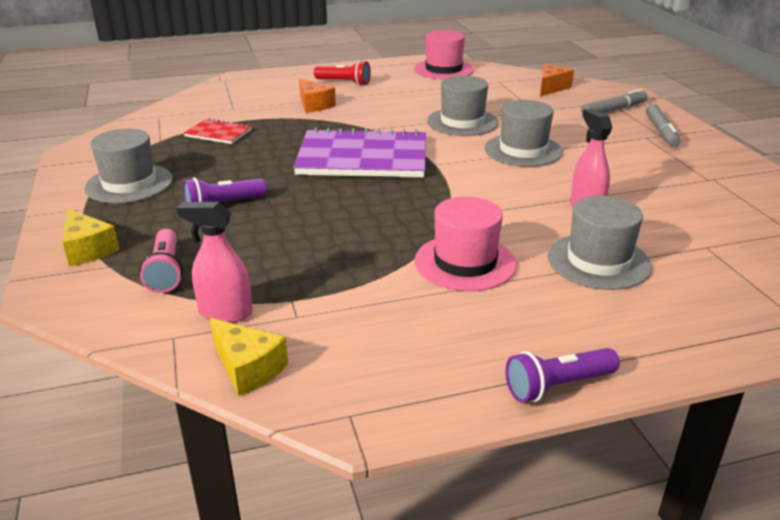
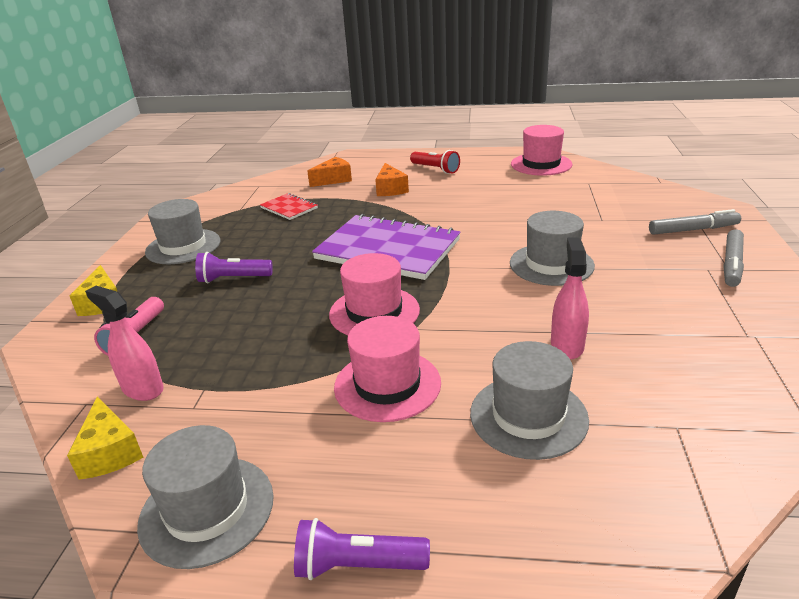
camera: 25 degrees right, 0 degrees up
(399, 210) = (374, 312): none -> pink hat
(462, 122) = (513, 224): grey hat -> grey hat (207, 510)
(551, 88) = (640, 195): orange cheese -> orange cheese (334, 180)

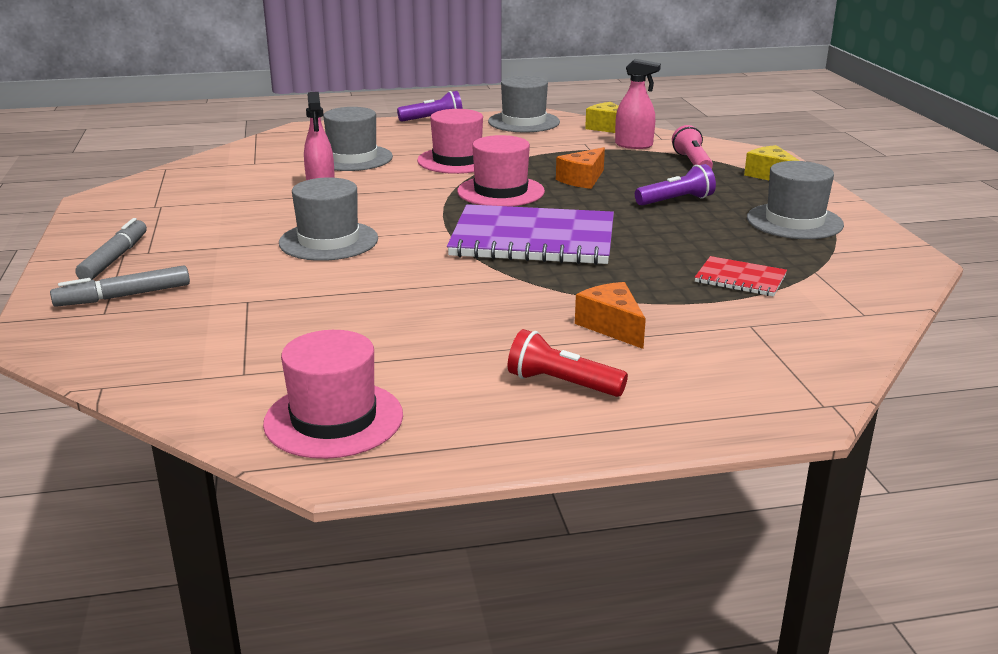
camera: 160 degrees right, 5 degrees down
(334, 180) = (742, 339): orange cheese -> orange cheese (582, 179)

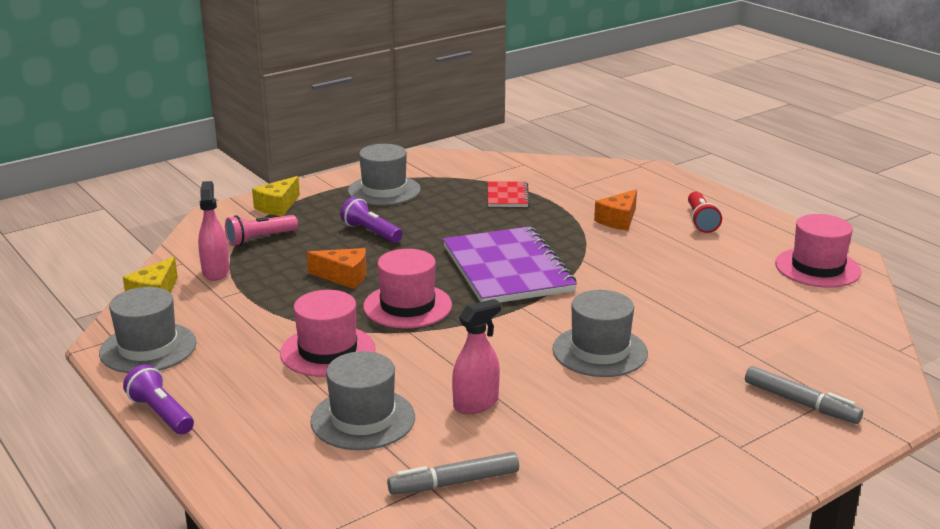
camera: 115 degrees left, 0 degrees up
(114, 258) = (753, 445): grey marker -> grey marker (454, 483)

